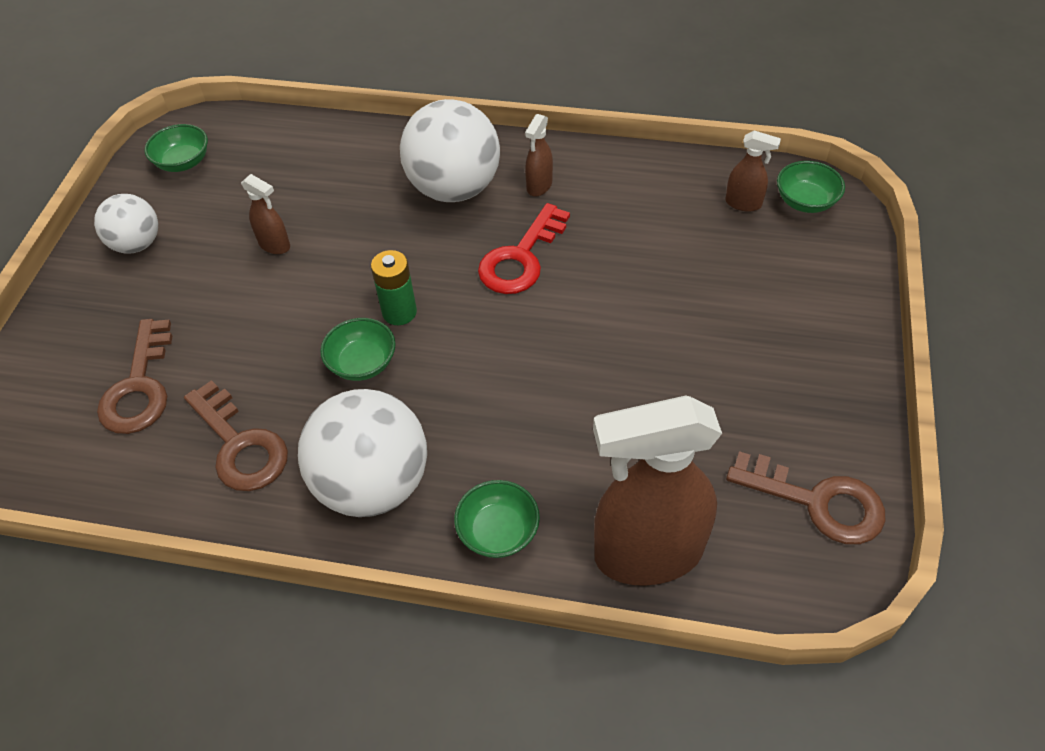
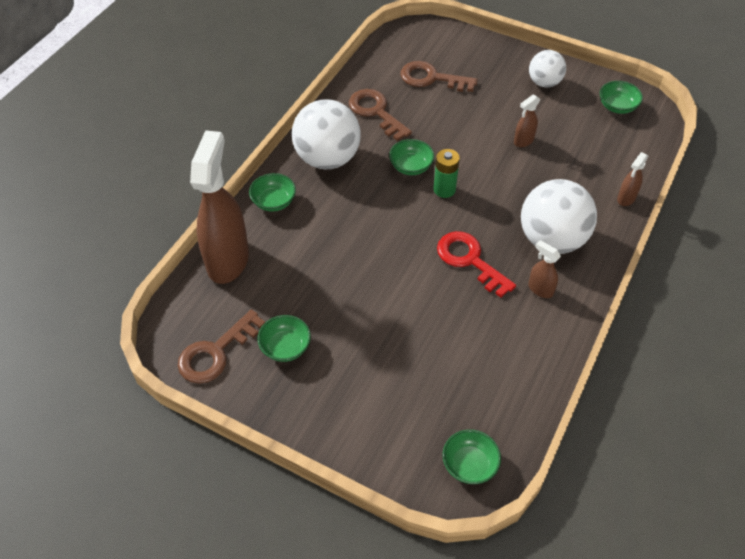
camera: 105 degrees right, 0 degrees up
(240, 445) = (375, 112): brown key -> brown key turned 75 degrees clockwise
(743, 203) = (481, 417): brown spray bottle -> brown spray bottle (626, 198)
(760, 418) = (285, 347): none -> green bowl

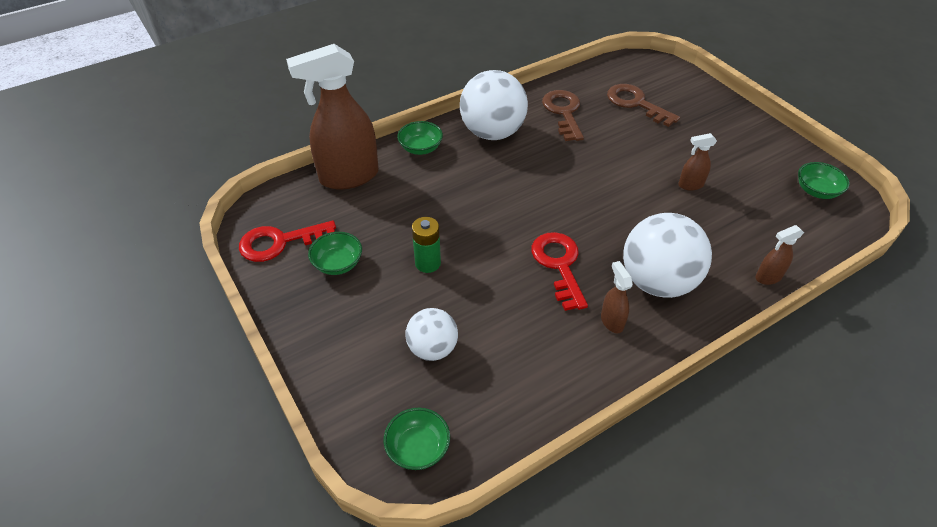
camera: 30 degrees right, 5 degrees down
(215, 353) = (280, 242): brown key -> red key
(228, 260) = (348, 177): brown spray bottle -> brown spray bottle turned 150 degrees counterclockwise
(411, 167) = (562, 166): green bowl -> none
(444, 189) = (580, 196): green battery -> green battery (428, 263)
(544, 82) = (749, 144): white ball -> white ball (432, 348)

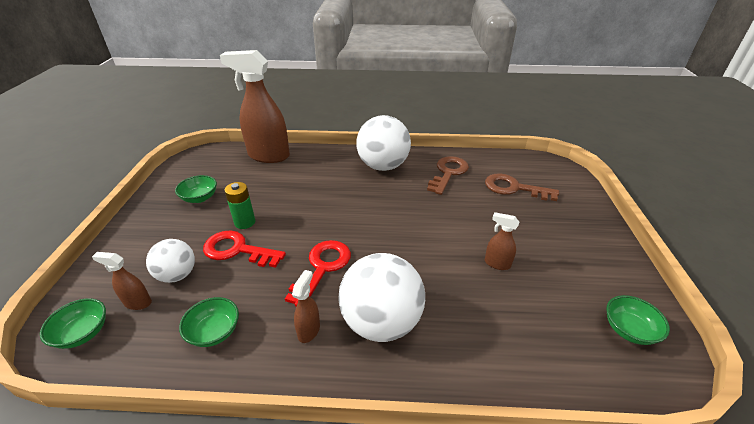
camera: 35 degrees right, 10 degrees down
(280, 242) = (190, 173): red key -> red key (237, 250)
(421, 148) = (327, 157): green bowl -> green bowl (214, 332)
(636, 103) = (513, 188): brown key -> brown key turned 60 degrees counterclockwise
(768, 277) = (489, 379): brown spray bottle -> brown spray bottle (137, 303)

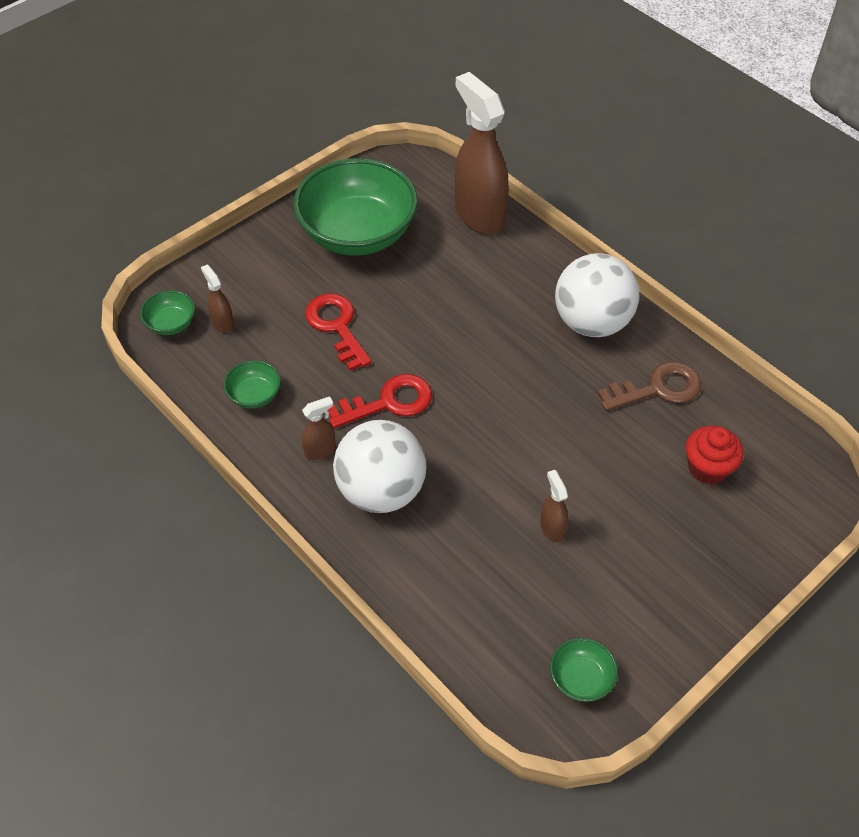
camera: 45 degrees right, 15 degrees up
(177, 275) = (270, 317): white ball -> none
(200, 198) = (358, 233): green bowl -> green bowl, size x2.38
(245, 222) = (371, 297): green battery -> none
(513, 188) = (708, 468): brown key -> red cupcake

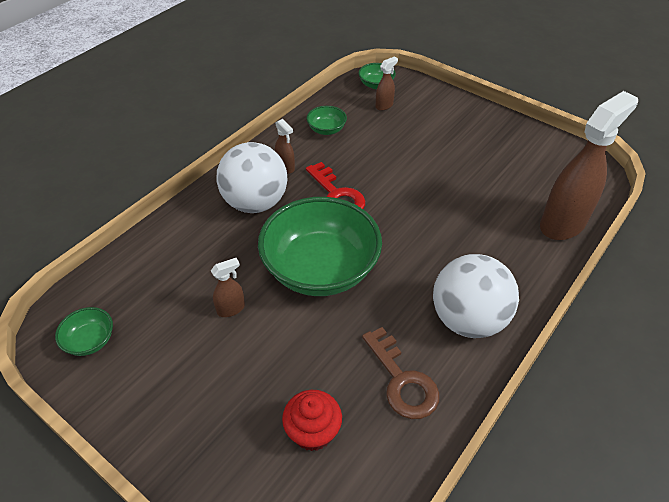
camera: 80 degrees right, 5 degrees down
(336, 326) = (401, 158): red key -> none
(358, 233) = (501, 154): green bowl -> green bowl (320, 269)

